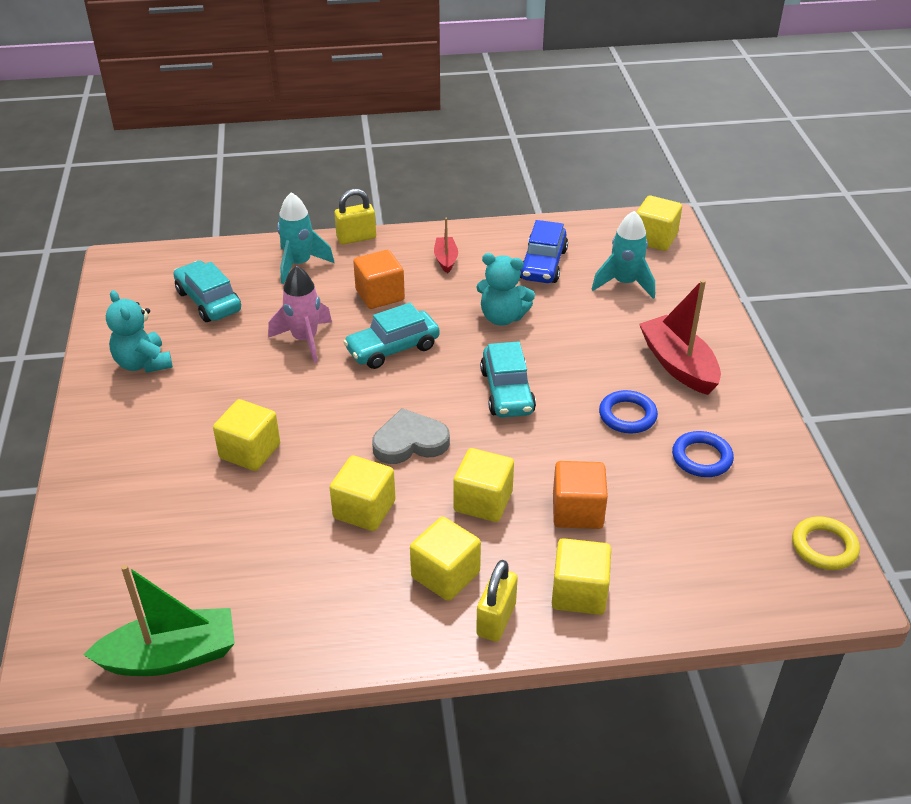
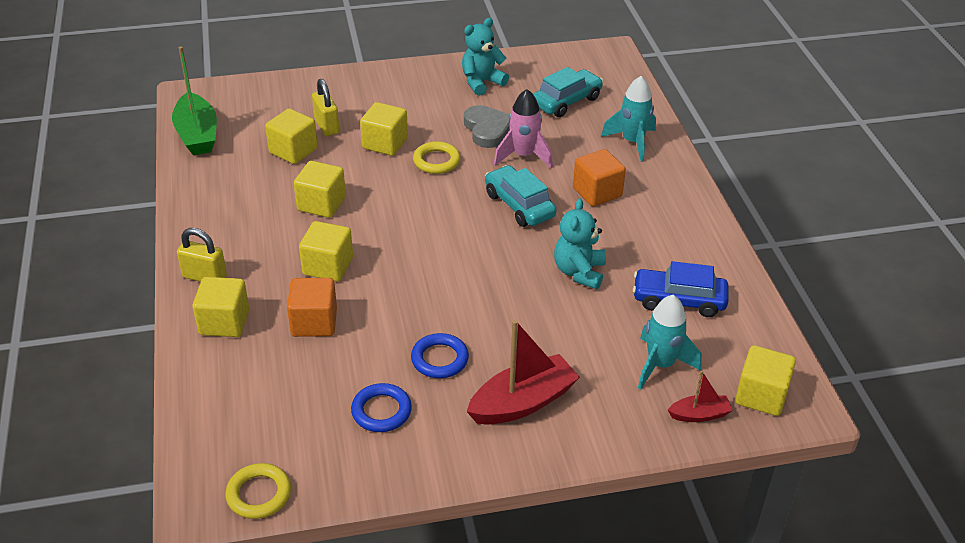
camera: 85 degrees right, 0 degrees up
(298, 407) = (436, 161): none -> yellow ring
(356, 238) = (686, 171): yellow padlock -> yellow padlock (327, 126)
(410, 442) = (398, 222): grey heart -> grey heart (487, 129)
(445, 575) = (251, 249): yellow cube -> yellow cube (293, 151)
(446, 259) = (667, 231): red boat -> red boat (699, 415)
(507, 391) = (467, 277): turquoise car -> none

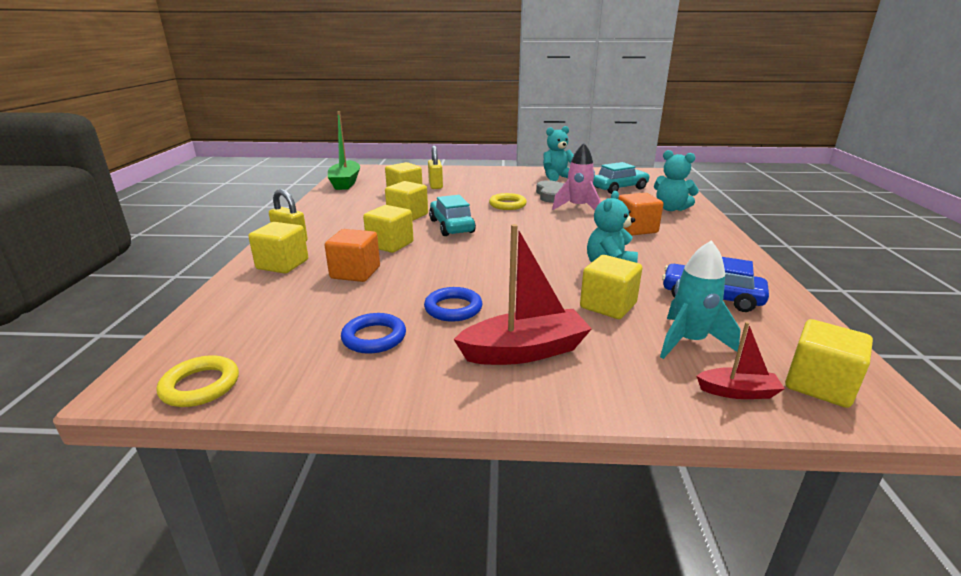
camera: 15 degrees right, 15 degrees down
(385, 143) = (472, 195): yellow cube -> yellow cube (608, 305)
(519, 205) = (566, 229): turquoise car -> turquoise car (451, 226)
(632, 142) = (670, 209): turquoise rocket -> turquoise teddy bear

